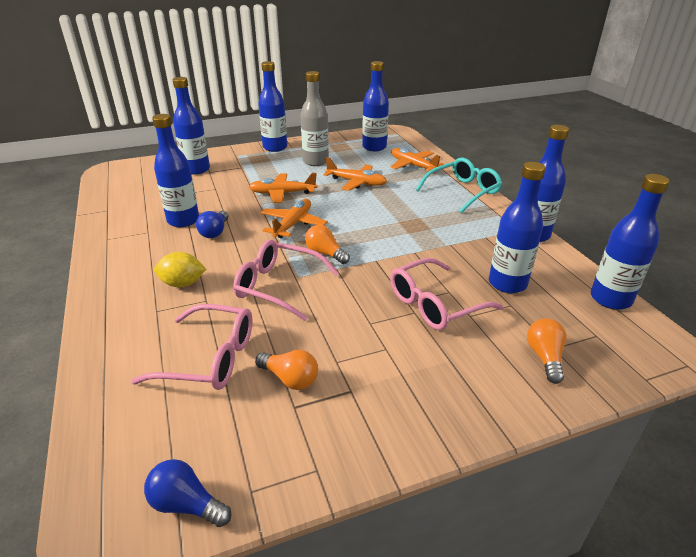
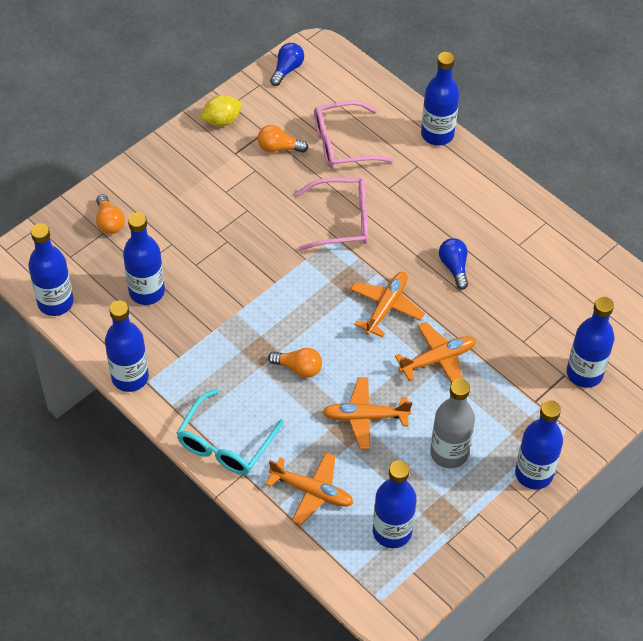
camera: 155 degrees right, 20 degrees up
(182, 284) = (423, 196): yellow lemon -> yellow lemon (221, 121)
(183, 220) = (501, 273): blue bottle -> blue bottle (437, 134)
(186, 504) = (287, 69): blue light bulb -> blue light bulb turned 60 degrees counterclockwise
(293, 224) = (386, 307): orange plane -> orange plane turned 150 degrees counterclockwise
(325, 253) = (326, 274): orange light bulb -> orange light bulb (298, 368)
(435, 304) = (203, 246): pink glasses -> none

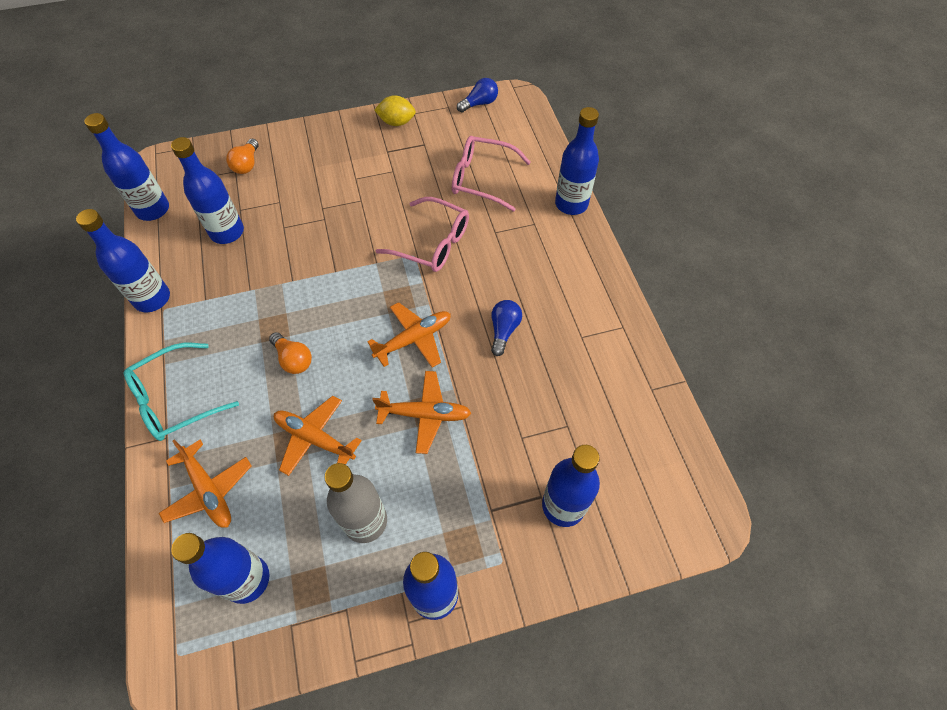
camera: 30 degrees right, 5 degrees up
(279, 148) = (425, 161): orange light bulb -> none

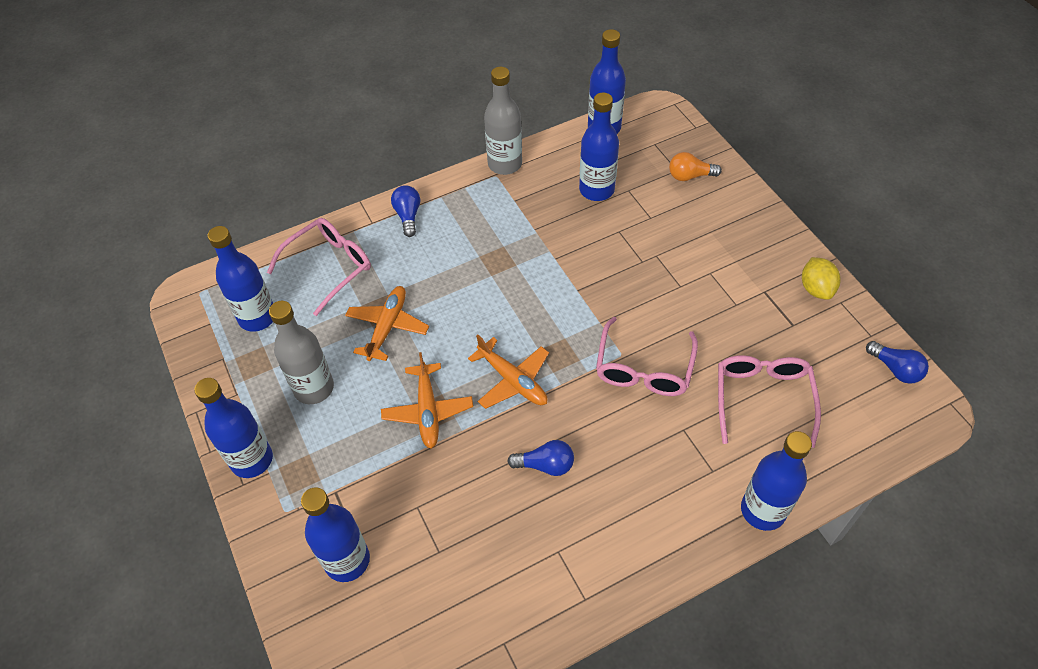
camera: 80 degrees right, 5 degrees down
(152, 298) = (505, 164): blue bottle -> grey bottle
(175, 399) = (408, 216): turquoise glasses -> blue light bulb
(209, 490) = (329, 267): orange plane -> pink glasses
(293, 359) = (466, 286): orange light bulb -> none

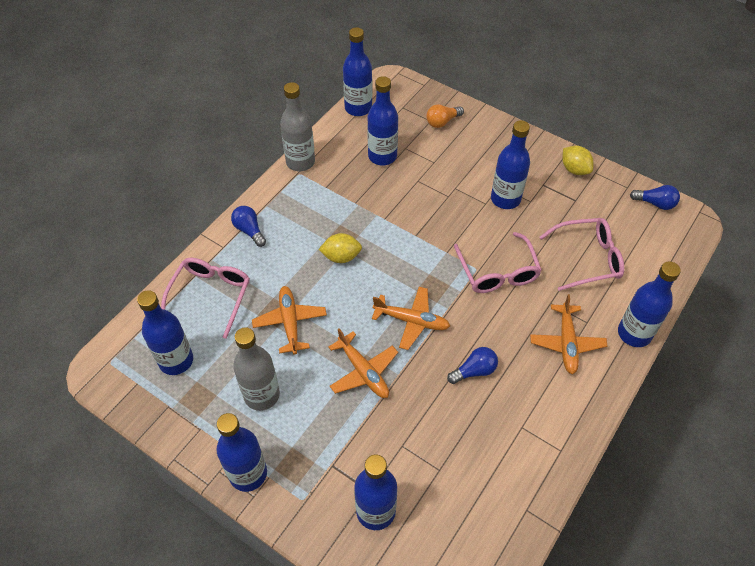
camera: 30 degrees left, 0 degrees up
(483, 281) = (341, 257): none -> yellow lemon
(672, 483) = (566, 343): none -> orange plane
(707, 290) = (505, 199): none -> blue bottle
(762, 398) = (587, 258): pink glasses -> pink glasses turned 105 degrees clockwise

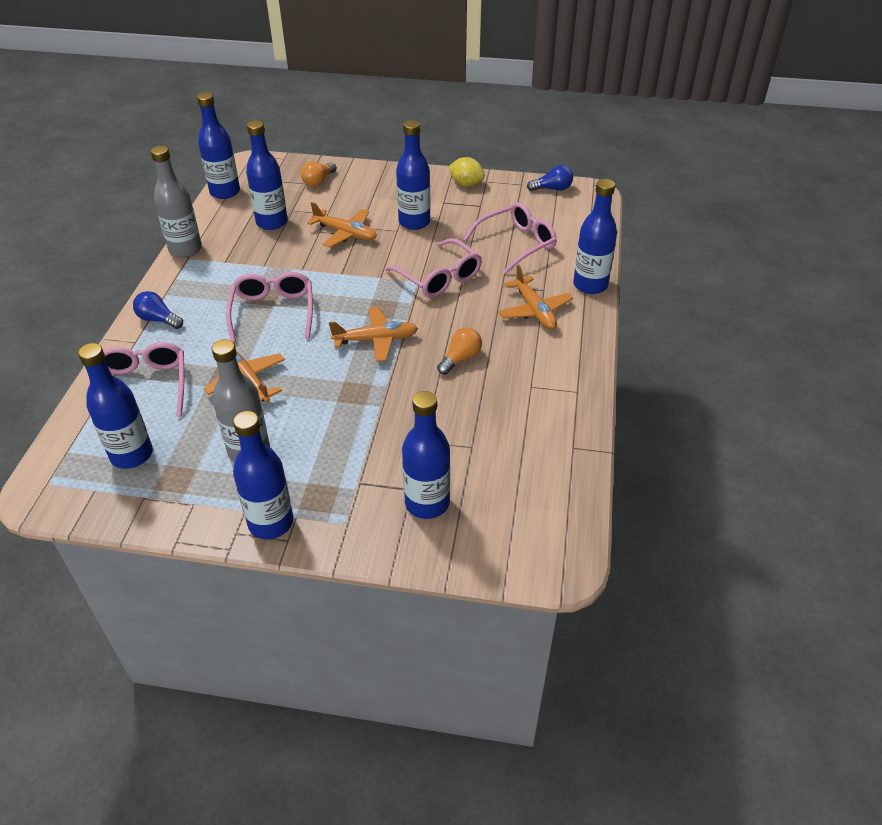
camera: 25 degrees left, 10 degrees down
(341, 257) = (273, 312): yellow lemon -> pink glasses
(363, 371) = (349, 395): orange plane -> orange plane (345, 233)
(474, 371) = (460, 359): blue light bulb -> orange light bulb

